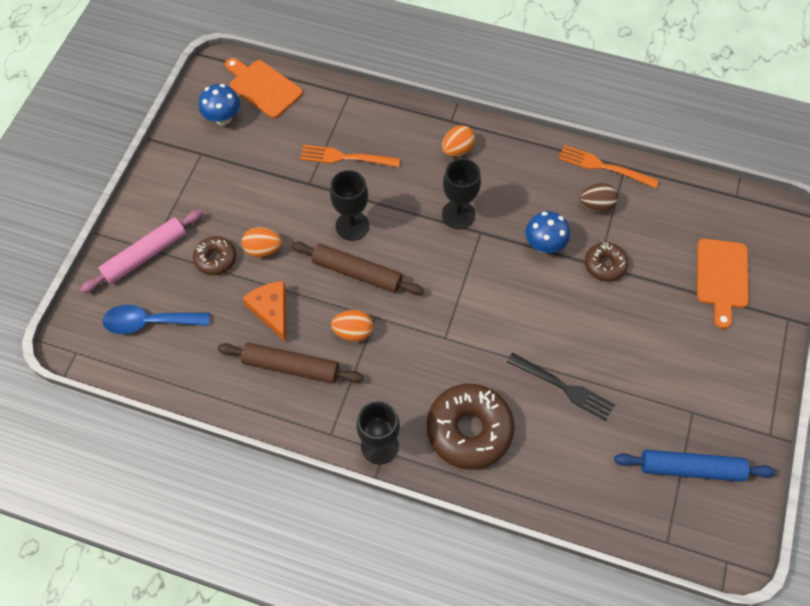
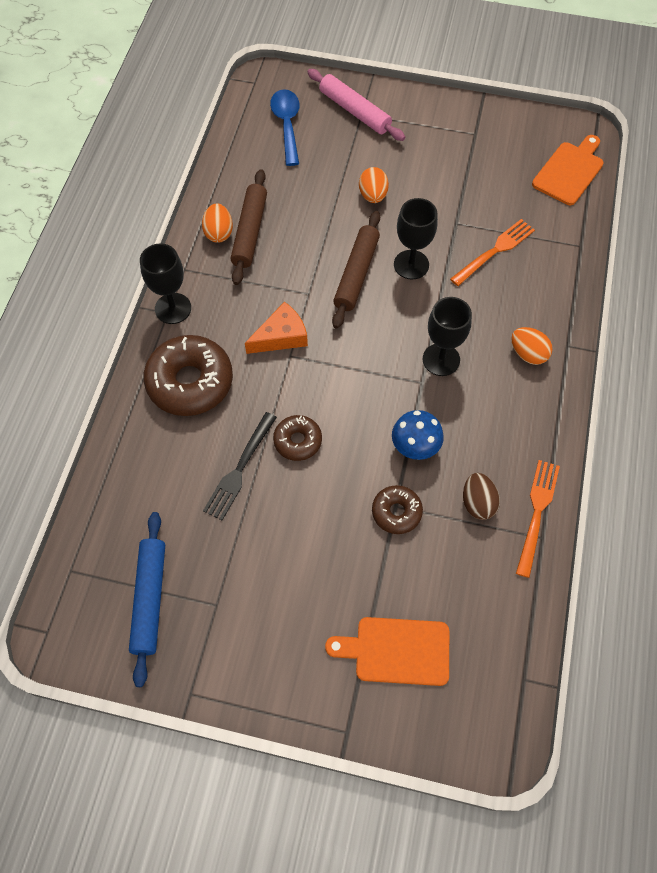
camera: 85 degrees right, 0 degrees up
(216, 259) = (357, 161): brown donut -> brown donut (297, 441)
(223, 118) = (522, 144): blue mushroom -> none
(271, 311) = (306, 210): orange cheese -> orange cheese (281, 336)
(345, 157) = (495, 251): orange fork -> orange fork turned 45 degrees clockwise
(353, 332) = (290, 277): orange egg -> orange egg (219, 233)

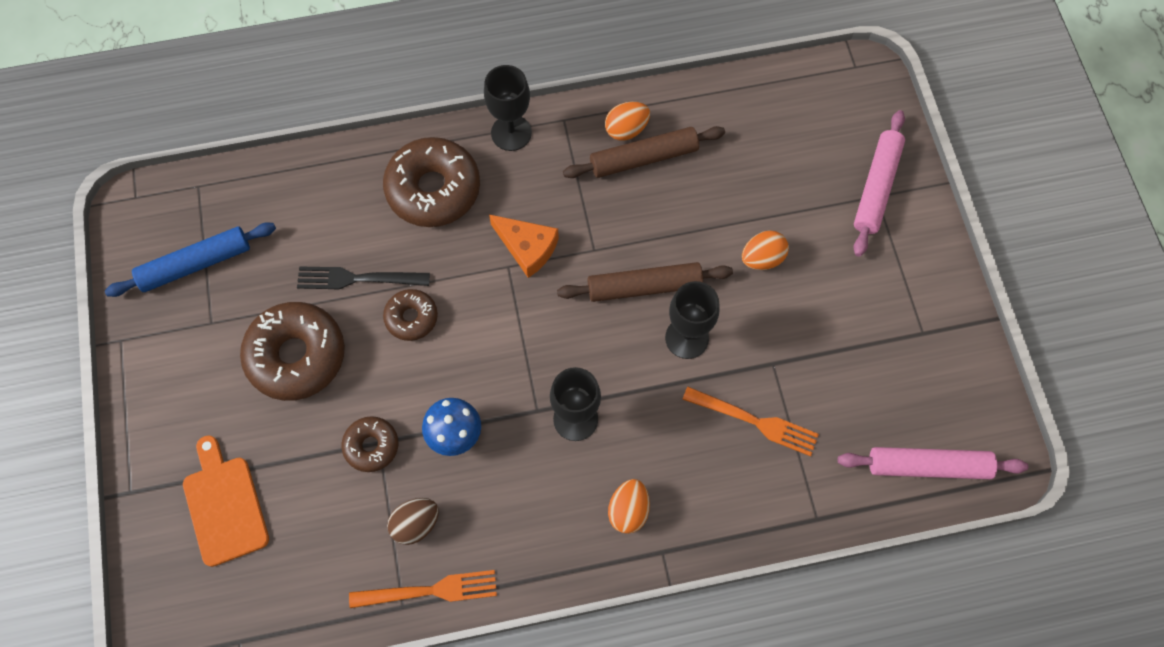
camera: 65 degrees right, 5 degrees up
(286, 543) = (296, 356): none -> brown donut
(287, 125) = (813, 127): blue spoon -> none
(569, 171) = (928, 466): orange cutting board -> pink rolling pin

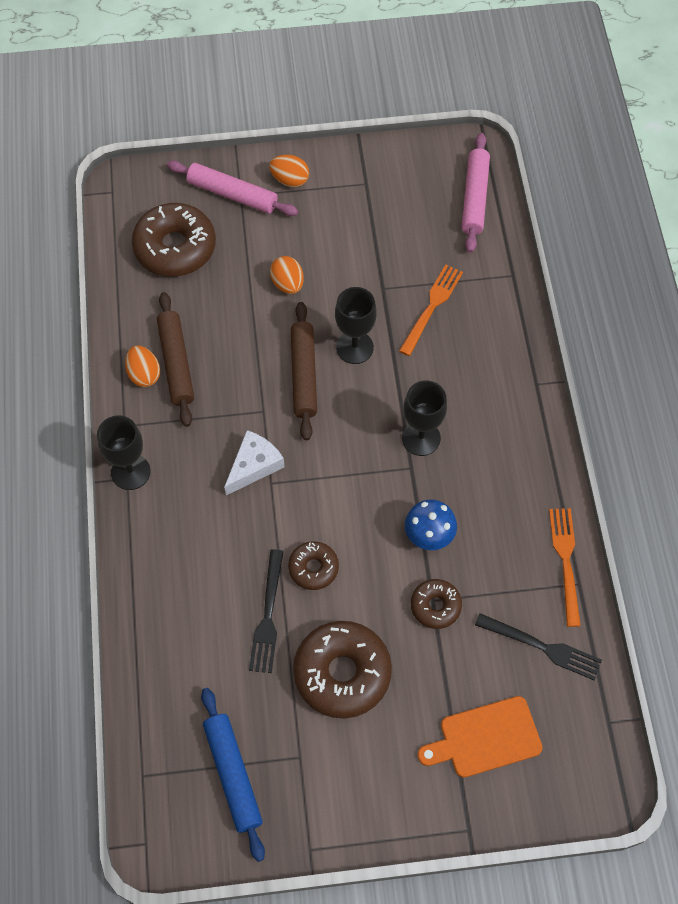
camera: 85 degrees left, 5 degrees down
(325, 566) = (543, 647): none -> black fork
(416, 524) = (508, 570): brown egg -> none
(433, 189) = (181, 544): brown donut -> brown donut (175, 248)
(527, 247) = (254, 465): orange cheese -> white cheese
(628, 510) = (502, 405): orange egg -> orange egg (290, 180)

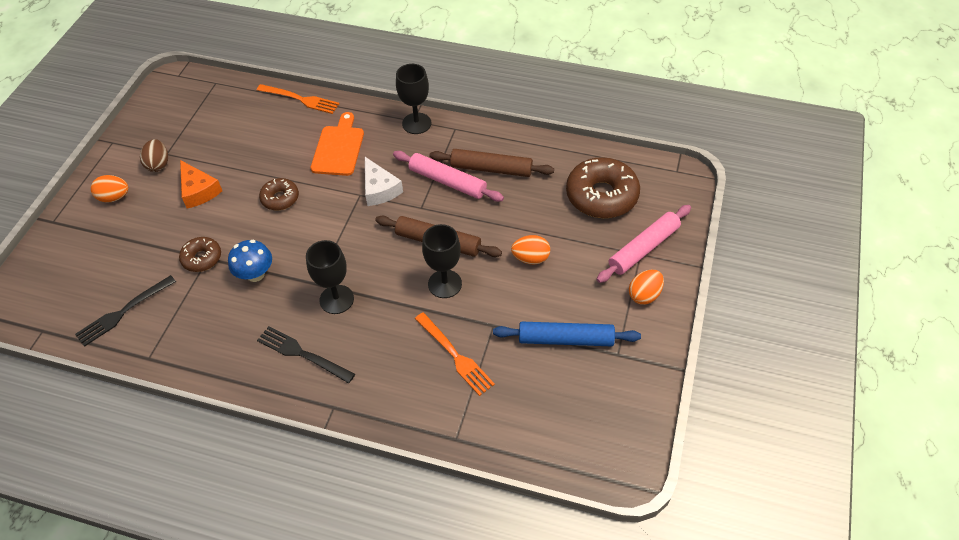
camera: 115 degrees right, 10 degrees down
(144, 374) = (491, 149): orange egg -> orange egg (114, 197)
(233, 775) = (182, 121): blue rolling pin -> blue rolling pin (565, 339)
(268, 616) = (265, 164): black fork -> black fork (302, 354)
(322, 754) = (158, 164): none -> brown egg
(342, 673) = (198, 191): brown donut -> orange cheese
(474, 197) = (563, 444): pink rolling pin -> pink rolling pin (447, 181)
(485, 738) = (95, 252): orange cutting board -> orange cutting board (338, 148)
(565, 560) = (171, 357): orange fork -> orange fork (301, 99)

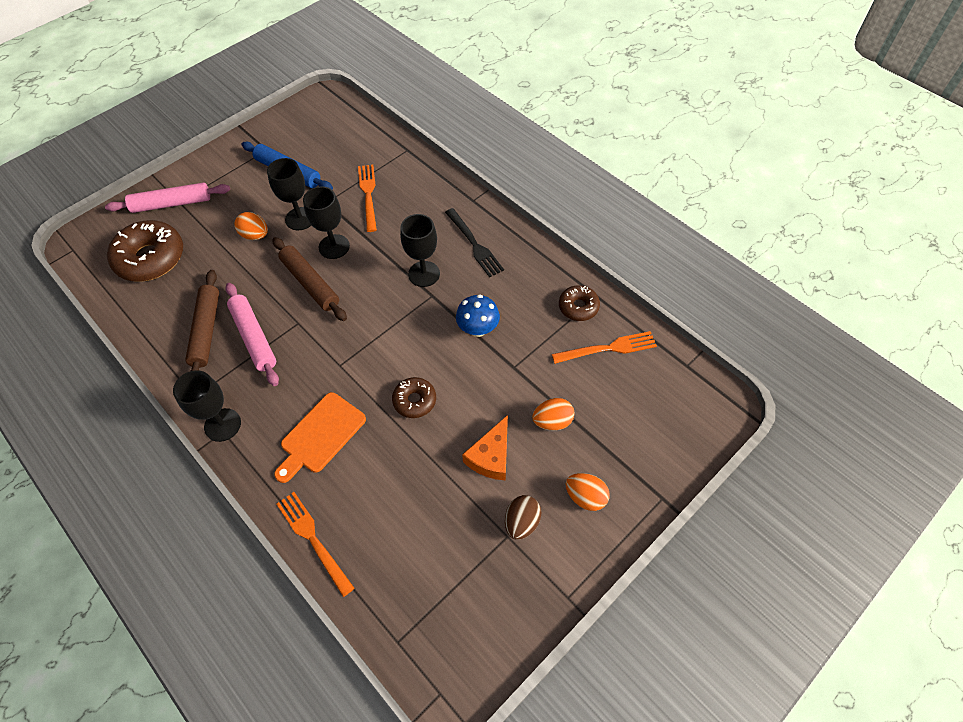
camera: 150 degrees left, 5 degrees up
(123, 312) = (608, 348): black fork -> orange fork
(198, 191) = (491, 456): orange cheese -> orange cheese turned 150 degrees counterclockwise
(202, 258) = (519, 369): brown donut -> brown donut (578, 307)
(379, 189) = (318, 361): white cheese -> none
(491, 169) = (206, 331): brown rolling pin -> brown rolling pin turned 45 degrees clockwise
(503, 295) = (300, 219): none -> black goblet
(644, 295) = (209, 174): orange egg -> orange egg (552, 421)

